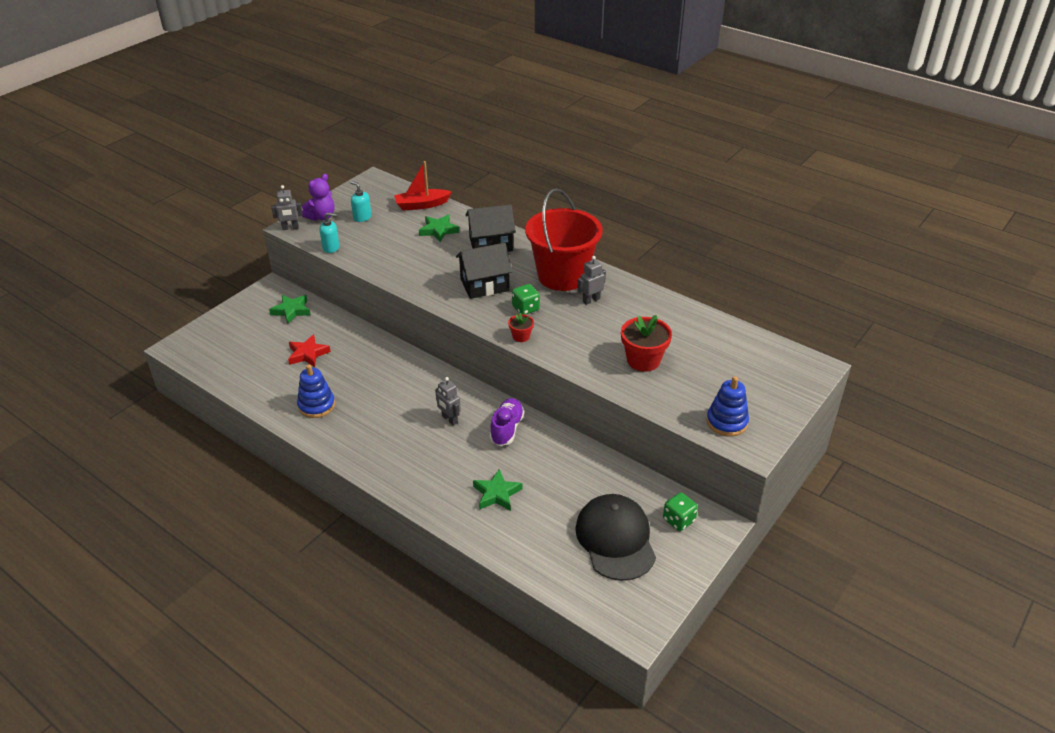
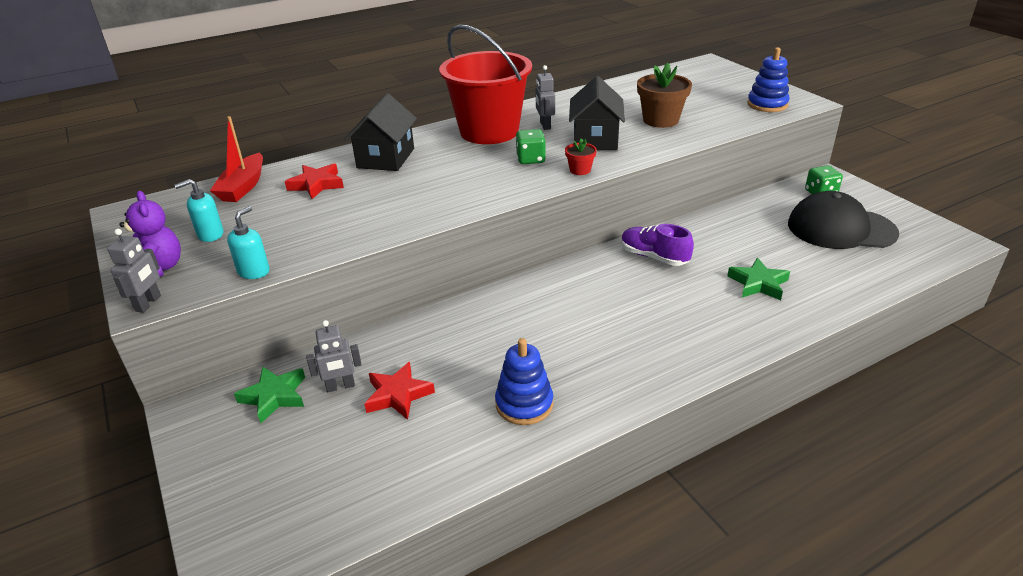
camera: 65 degrees left, 5 degrees down
(438, 230) = (316, 185): green star -> red star
(449, 419) = (617, 292): grey robot -> grey robot (340, 386)
(484, 285) = (464, 174): black house -> black house (595, 139)
(643, 360) = (660, 120): red flower pot -> brown flower pot

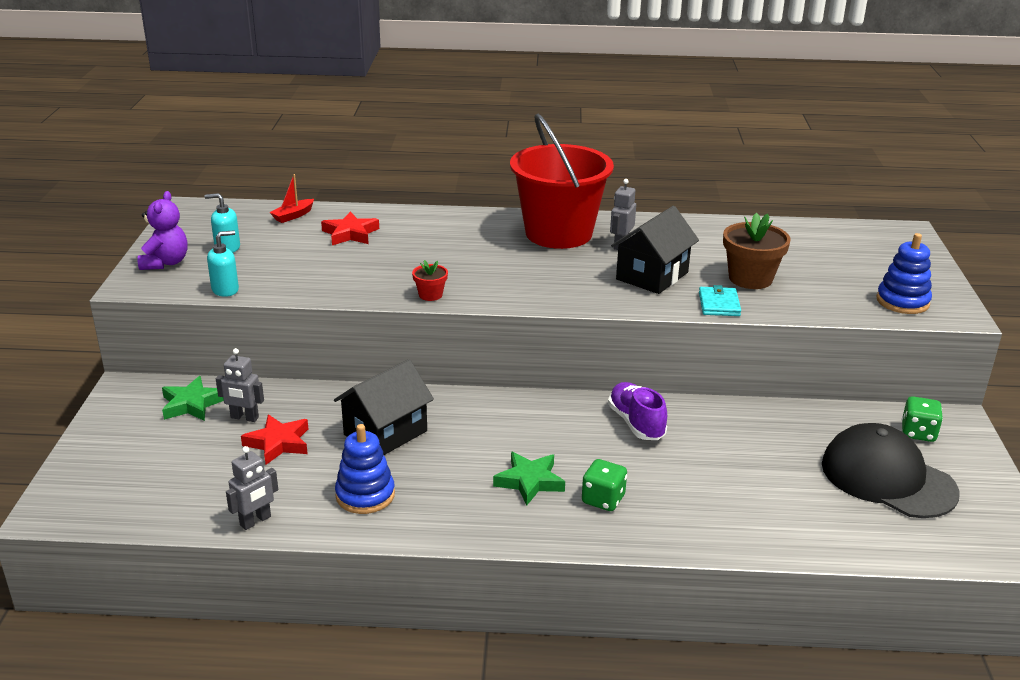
camera: 30 degrees right, 5 degrees down
(148, 303) = (133, 286): grey robot -> grey robot (255, 521)
(243, 187) = (293, 216): red boat -> red boat, size x0.62
(385, 158) = (434, 229): black house -> black house (385, 433)
(531, 159) = (561, 274): green dice -> green dice (603, 499)
(580, 170) = (594, 301): red flower pot -> red flower pot (430, 295)
(665, 143) = (719, 304): none -> turquoise wallet
(758, 283) = (712, 491): green star -> green star (529, 481)

